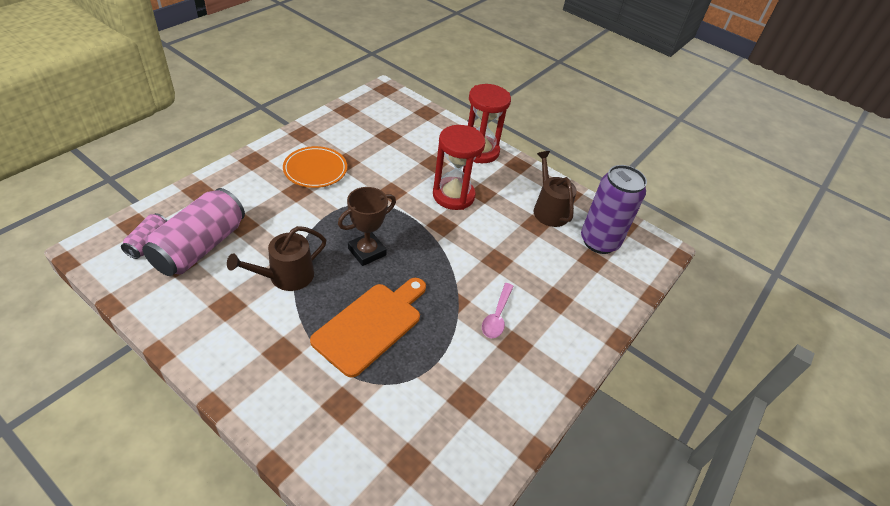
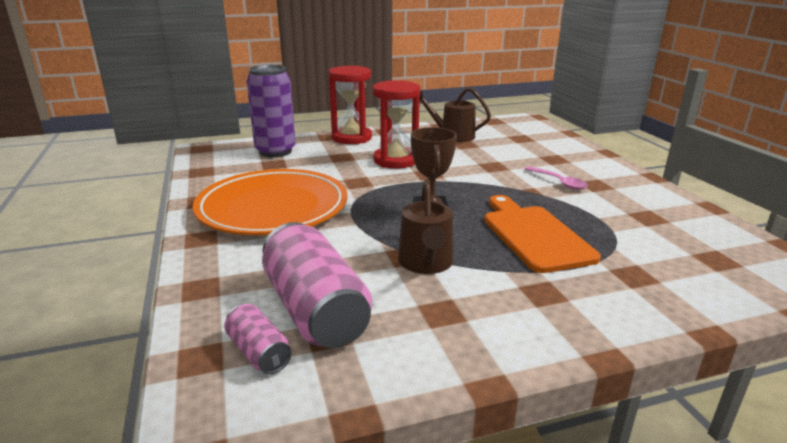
camera: 50 degrees left, 20 degrees down
(315, 170) = (273, 208): orange plate -> orange plate, size x1.84
(599, 241) = (504, 131): purple can -> purple can (275, 151)

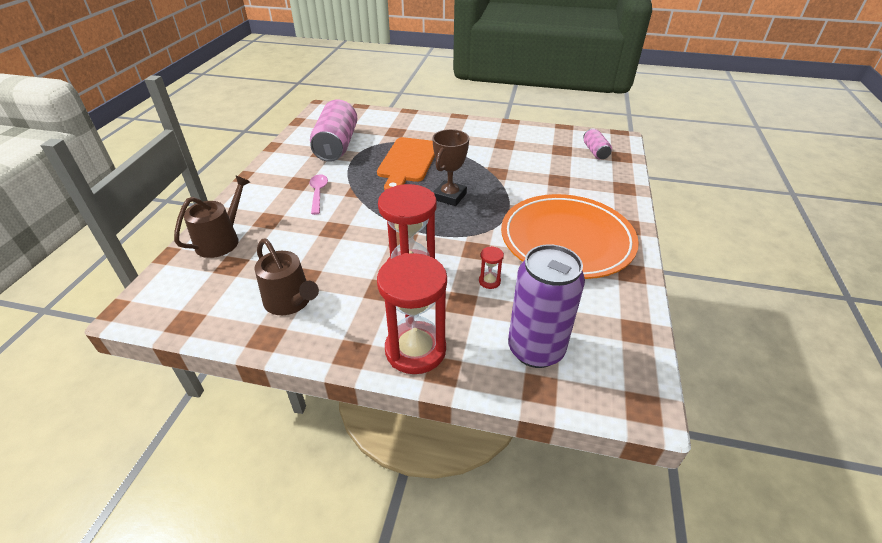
camera: 150 degrees left, 15 degrees up
(315, 310) = (563, 160): pink can -> pink can (337, 145)
(329, 169) = (489, 281): none -> red hourglass
(426, 263) = (489, 165): brown watering can -> brown watering can (221, 240)

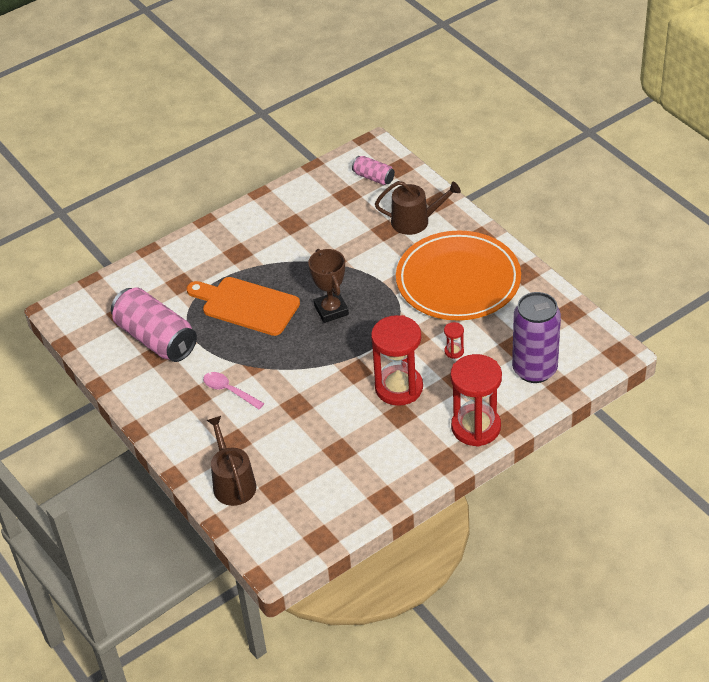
camera: 45 degrees left, 5 degrees up
(290, 301) = (360, 470): brown watering can -> brown watering can (415, 221)
(407, 162) = (246, 305): orange cutting board -> orange cutting board turned 150 degrees clockwise

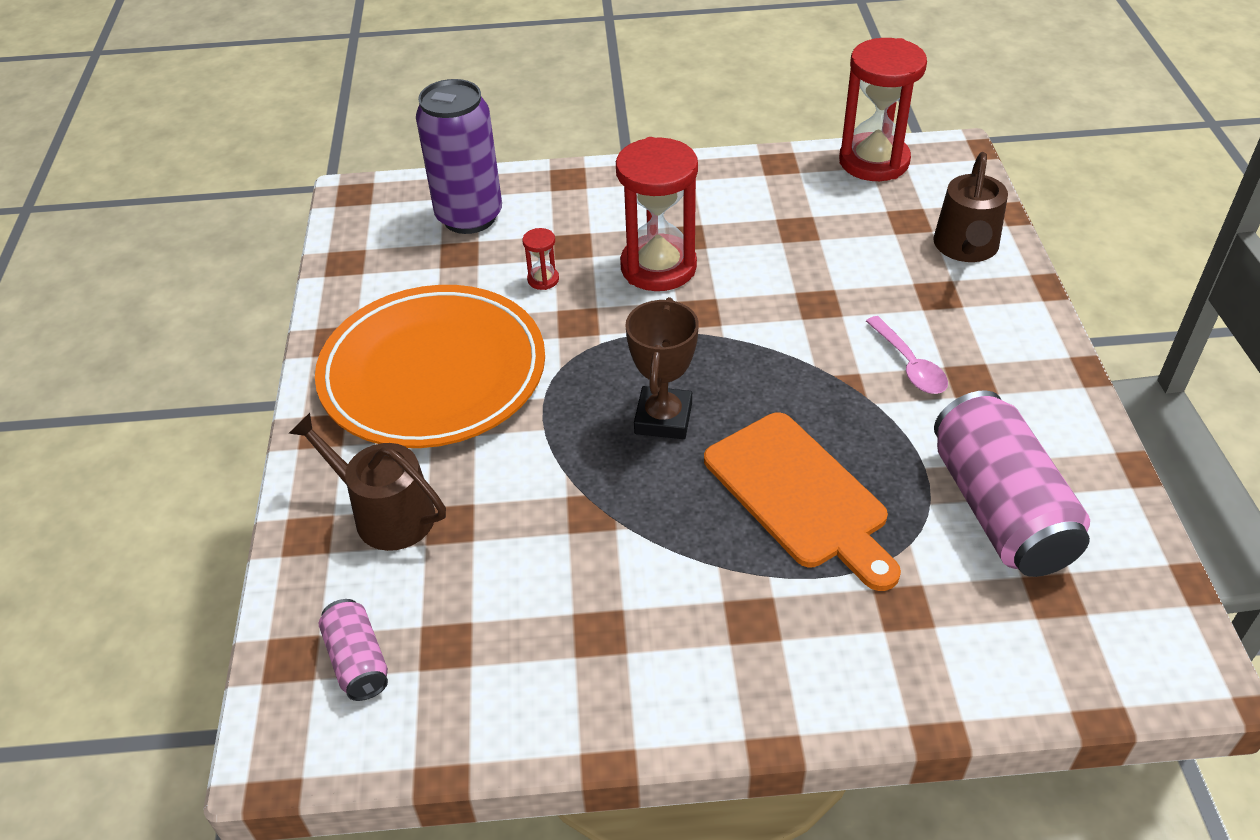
camera: 150 degrees left, 0 degrees up
(476, 427) = (606, 188): red hourglass -> red hourglass (874, 161)

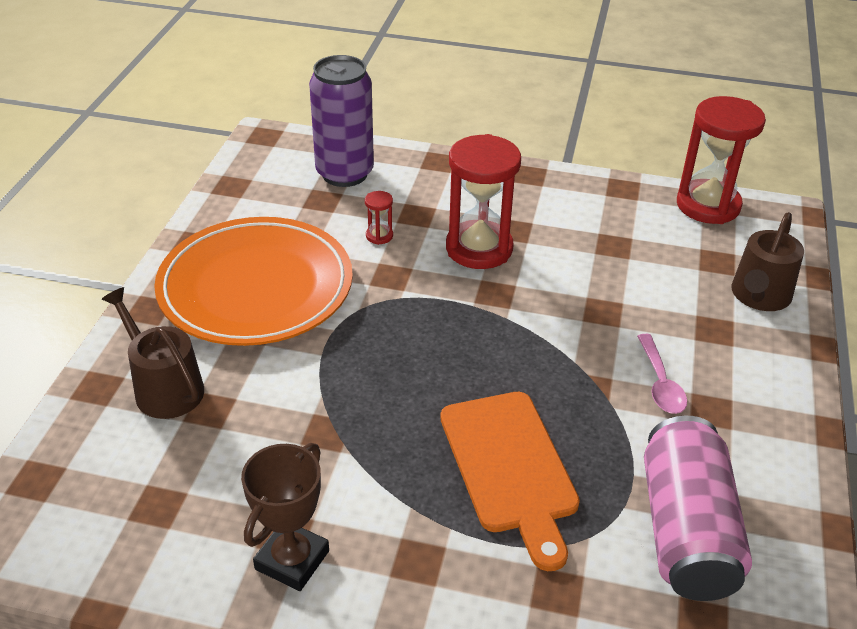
camera: 15 degrees right, 5 degrees down
(358, 661) = (84, 497): pink can -> none
(663, 418) = (424, 372): brown trophy -> brown trophy (292, 560)

